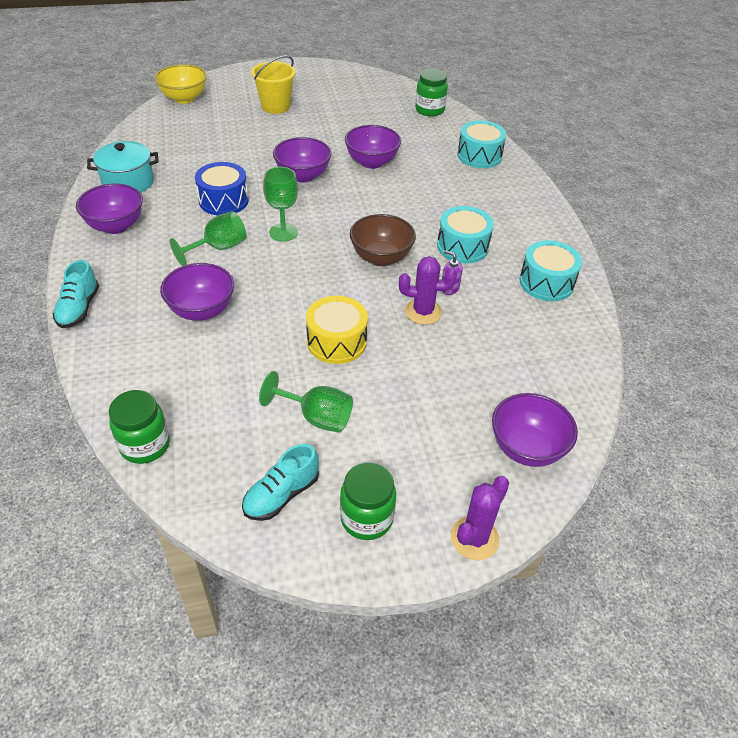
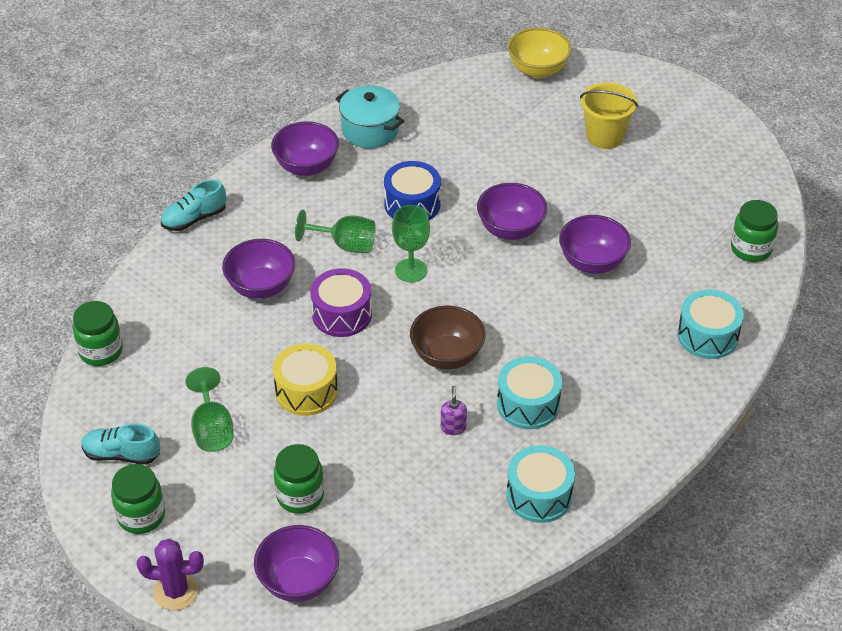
camera: 55 degrees right, 0 degrees up
(283, 284) = (342, 314): none -> purple drum
(423, 312) = (401, 426): purple cactus -> none
(439, 401) = (300, 496): none -> green jar

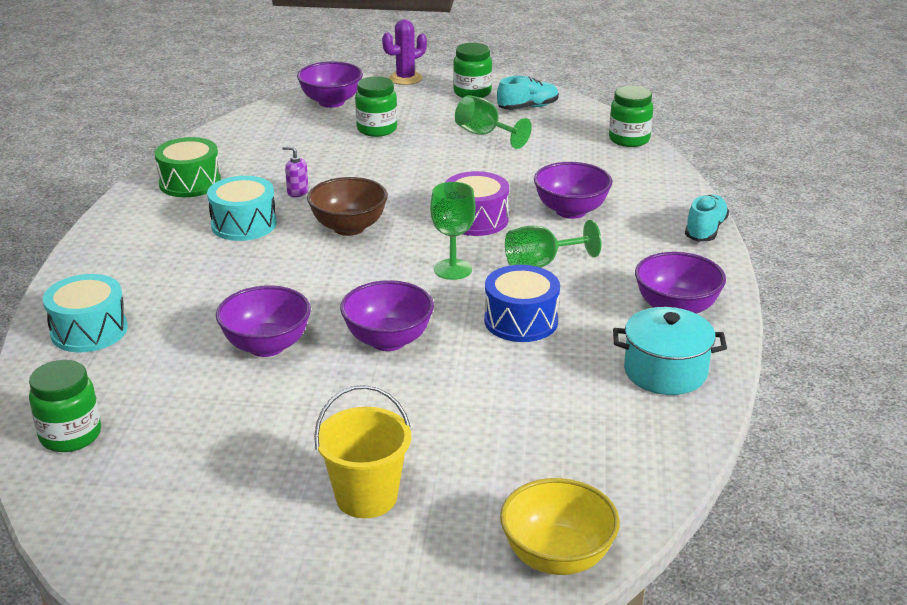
camera: 145 degrees right, 15 degrees down
(306, 391) = (442, 172): yellow drum -> none
(453, 427) = (297, 192): purple soap dispenser -> purple soap dispenser turned 150 degrees clockwise
(539, 495) = (190, 183): turquoise drum -> green drum

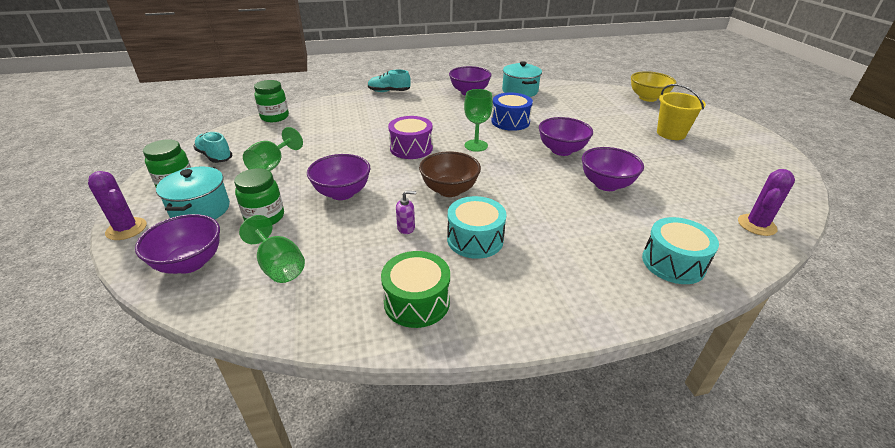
camera: 110 degrees left, 5 degrees up
(70, 435) = (756, 225): green jar -> purple cactus
(297, 192) = (406, 228): purple soap dispenser -> purple soap dispenser turned 105 degrees counterclockwise
(414, 103) = (200, 210): none -> turquoise pot
(541, 264) = (451, 124): green goblet -> green goblet (279, 266)
(571, 211) = (384, 123): purple bowl -> purple bowl (342, 193)

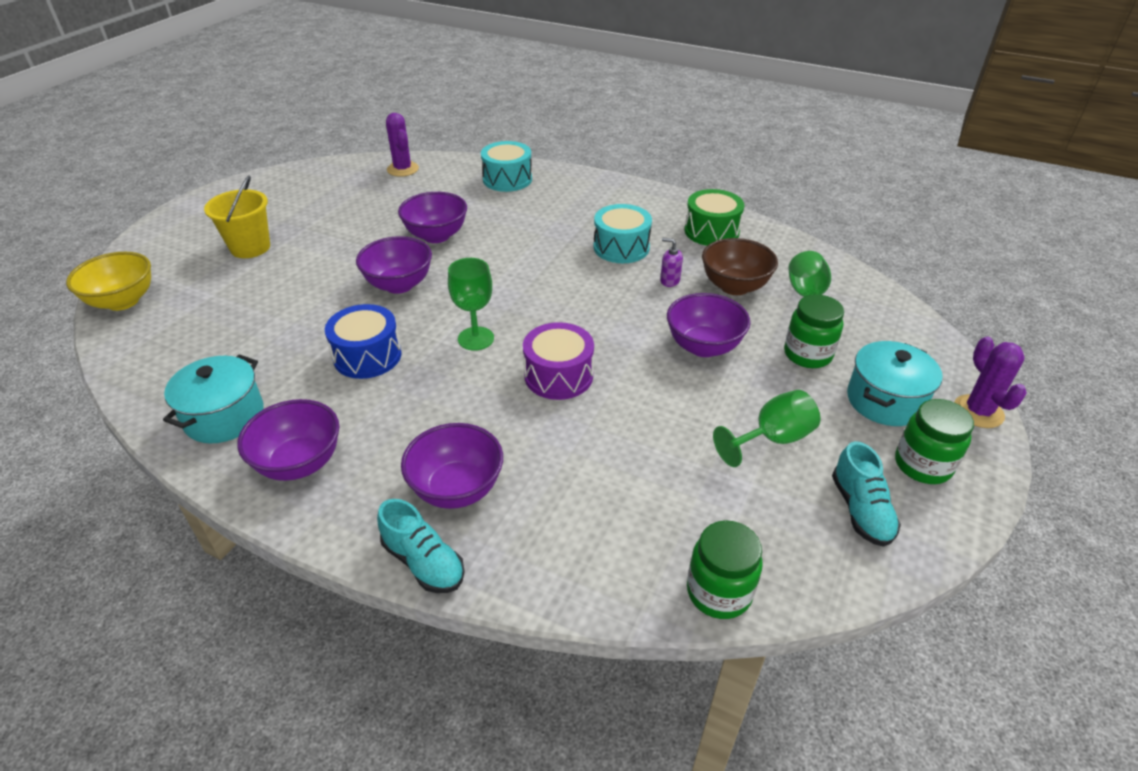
camera: 140 degrees left, 5 degrees up
(190, 263) = (895, 336): purple bowl -> purple bowl (457, 489)
(449, 190) = (586, 297): brown bowl -> brown bowl (734, 286)
(756, 225) = (403, 169): purple cactus -> purple cactus turned 75 degrees clockwise

